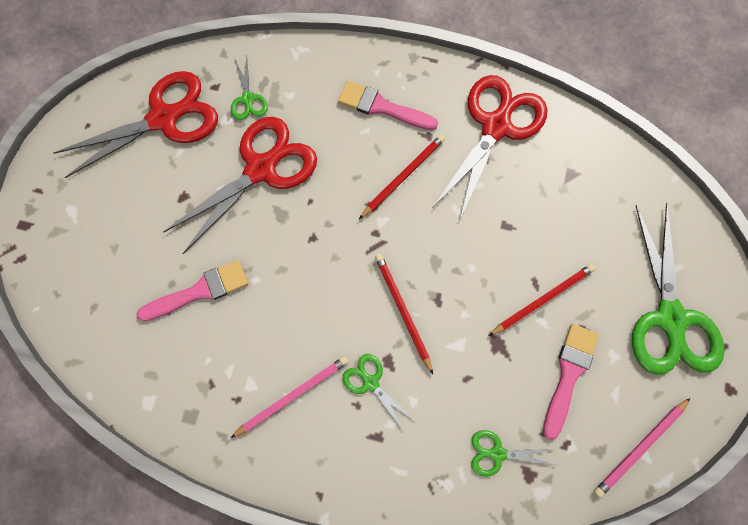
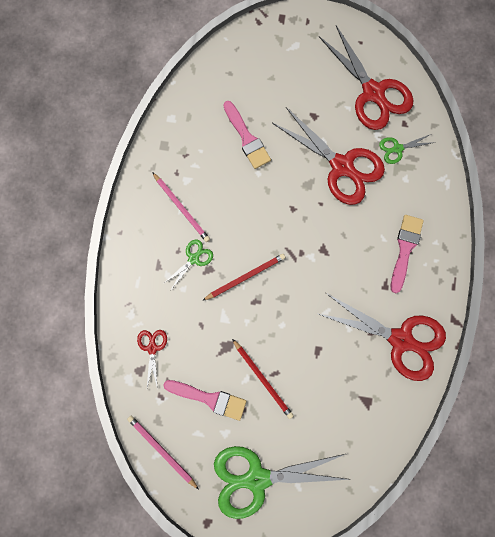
camera: 85 degrees right, 5 degrees up
(403, 176) = (348, 270): red pencil -> none
(497, 453) = (152, 348): green scissors -> red scissors

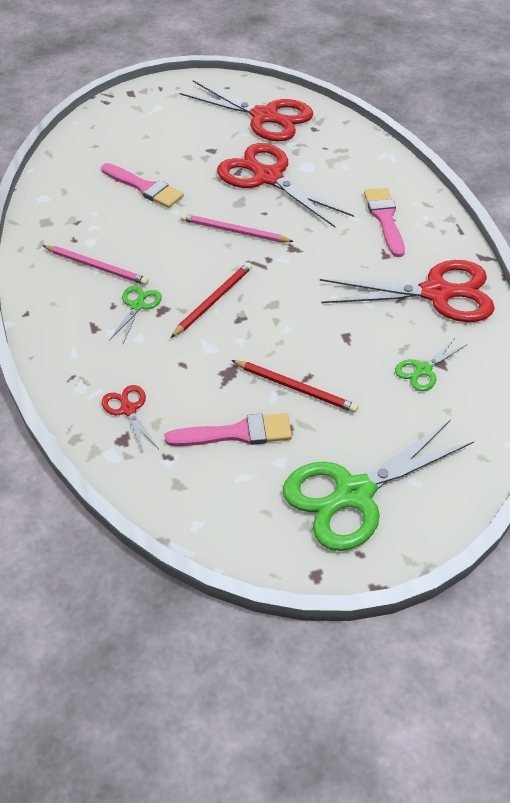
camera: 25 degrees left, 30 degrees down
(162, 450) = (202, 515): pink pencil -> pink pencil (234, 231)
(341, 166) = (268, 177): red scissors -> red scissors turned 150 degrees counterclockwise
(397, 148) = (320, 148): green scissors -> green scissors (423, 370)

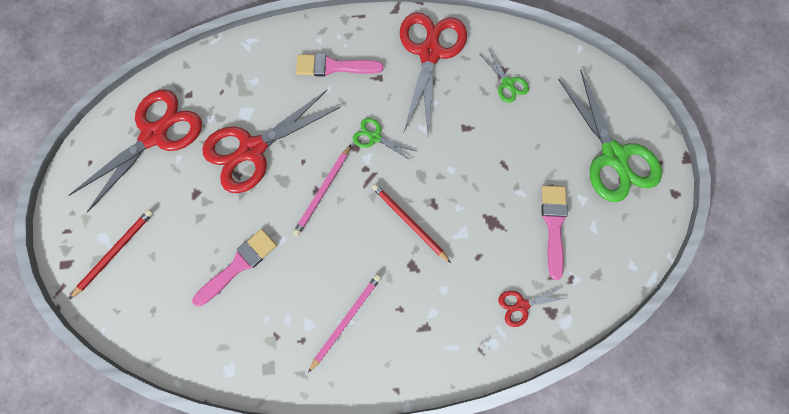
camera: 80 degrees left, 25 degrees up
(137, 306) = (404, 287): green scissors -> green scissors (375, 137)
(295, 388) = (514, 175): red pencil -> red pencil (115, 252)

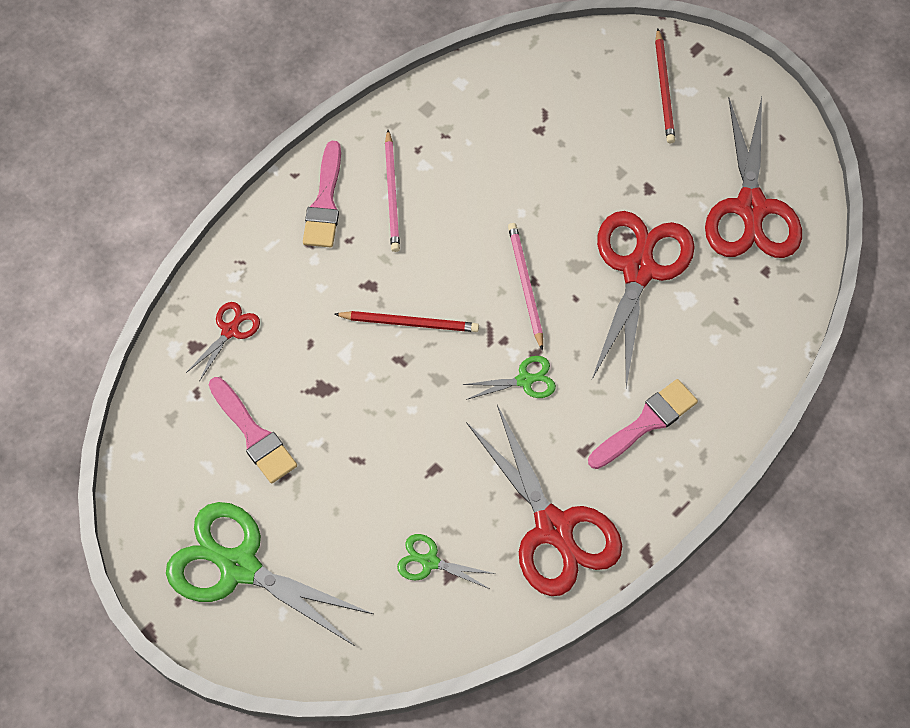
camera: 140 degrees right, 10 degrees down
(239, 265) = (539, 163): pink brush -> pink brush (325, 202)

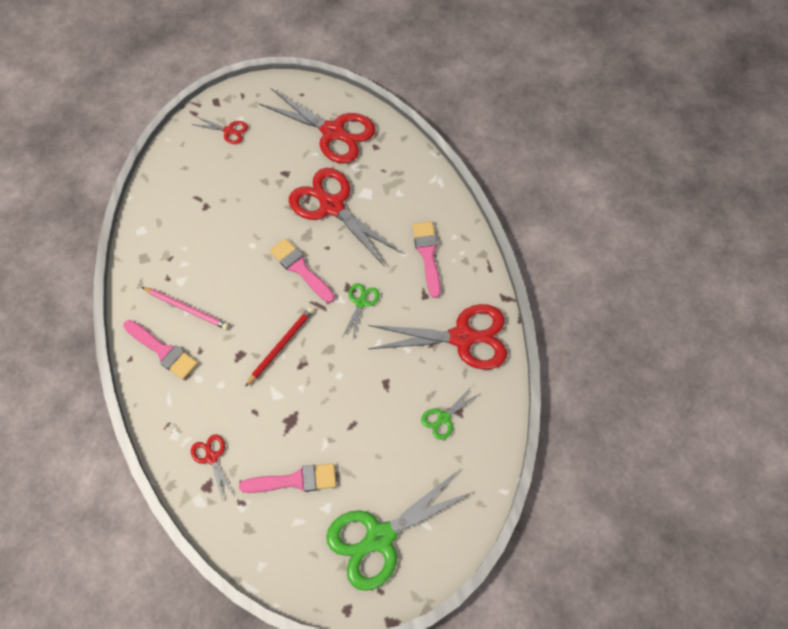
camera: 60 degrees left, 0 degrees up
(525, 285) = (300, 269): pink pencil -> pink brush
(664, 89) = (229, 131): red pencil -> red scissors

